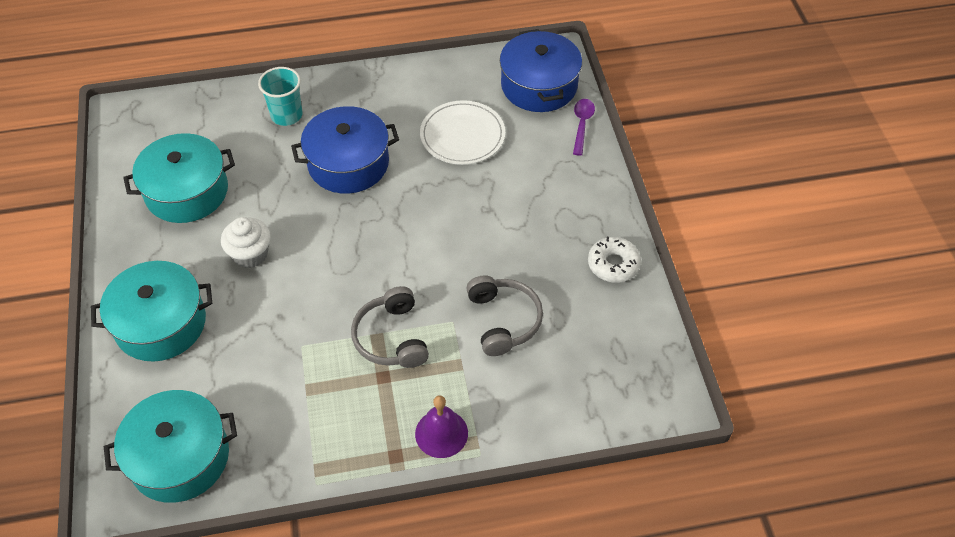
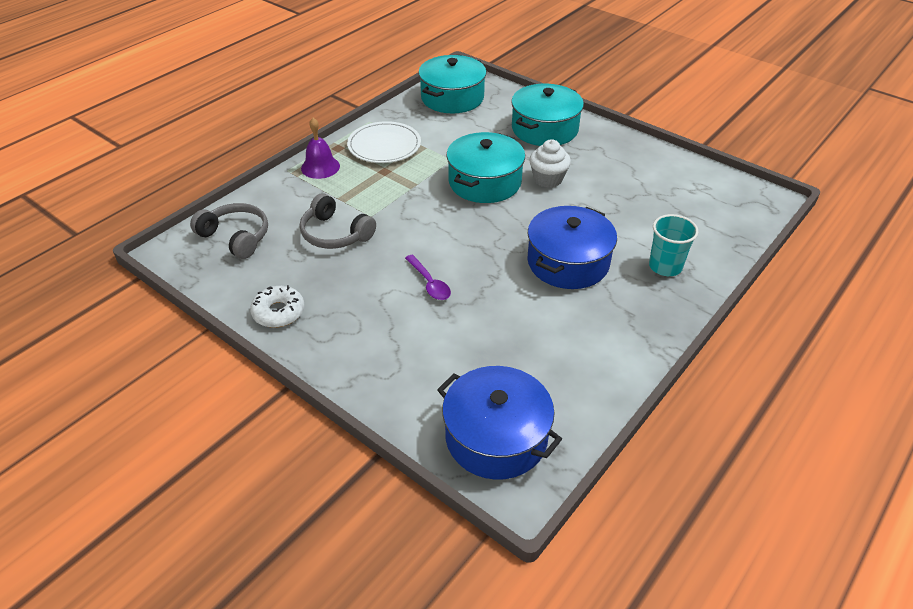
camera: 140 degrees right, 10 degrees down
(187, 191) = (642, 185): turquoise pot -> turquoise pot (485, 182)
(391, 337) = (401, 189): grey headphones -> grey headphones (236, 237)
(462, 135) = (509, 338): white plate -> white plate (384, 145)
(582, 125) = (411, 420): purple spoon -> purple spoon (429, 283)

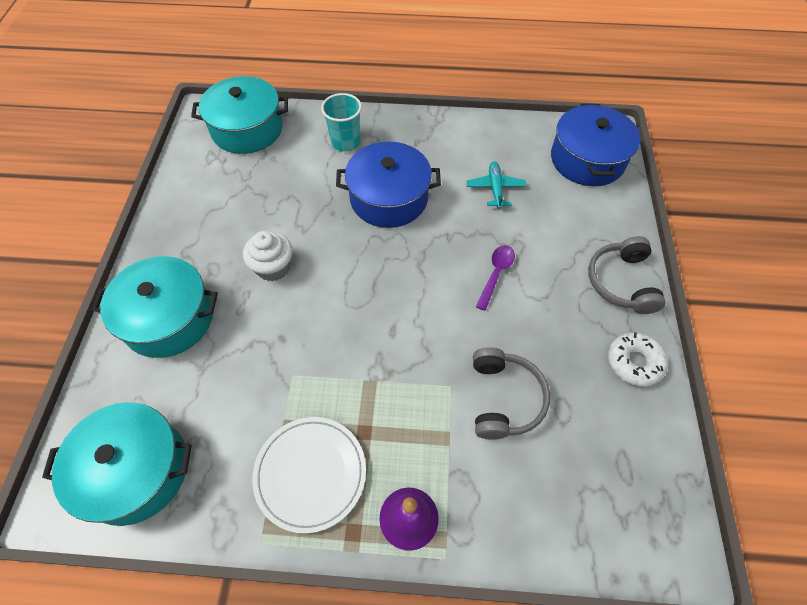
camera: 125 degrees left, 15 degrees up
(236, 237) = (596, 499): grey headphones -> grey headphones (621, 282)
(485, 182) = (315, 317): turquoise pot -> turquoise pot (247, 129)
(520, 336) = (495, 188): none -> turquoise plane

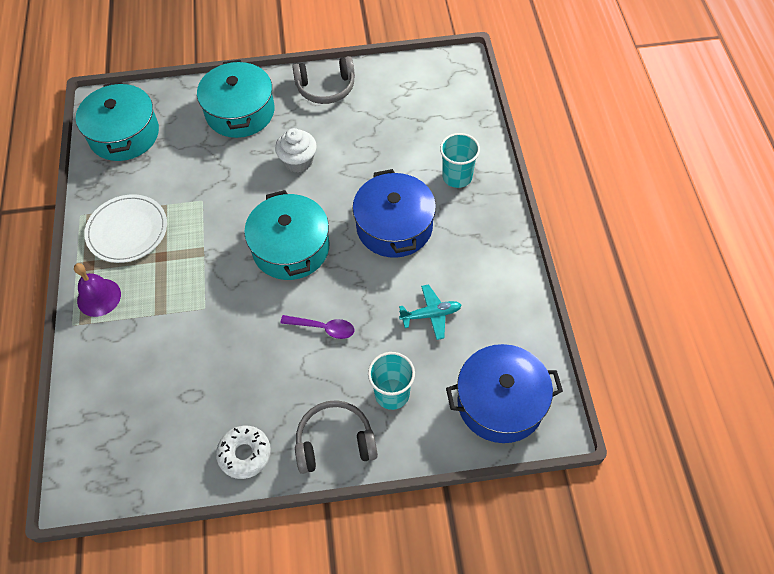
camera: 80 degrees right, 0 degrees up
(247, 129) = (450, 99): turquoise pot -> turquoise pot (291, 248)
(504, 398) = (197, 349): grey headphones -> grey headphones (326, 88)
(574, 230) = (392, 394): none -> turquoise cup

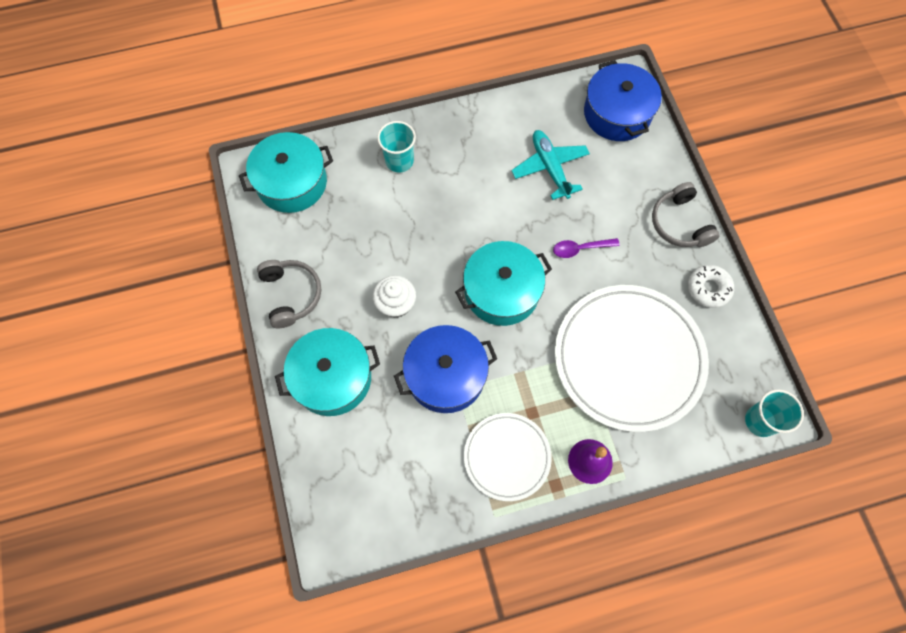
camera: 100 degrees left, 10 degrees up
(124, 134) = (376, 502): turquoise pot -> turquoise pot (292, 182)
(188, 352) = (628, 358): none -> white plate
(323, 328) = (580, 249): purple spoon -> purple spoon turned 105 degrees counterclockwise
(392, 394) = (628, 188): turquoise cup -> turquoise cup (760, 421)
(394, 226) = (463, 206): blue pot -> blue pot (446, 375)
(431, 315) = (550, 168): turquoise plane -> turquoise plane, size x1.50

